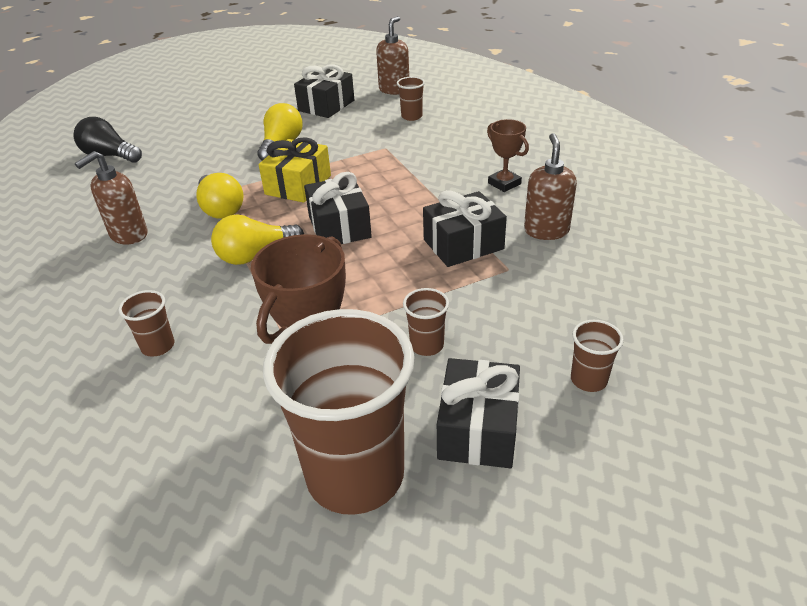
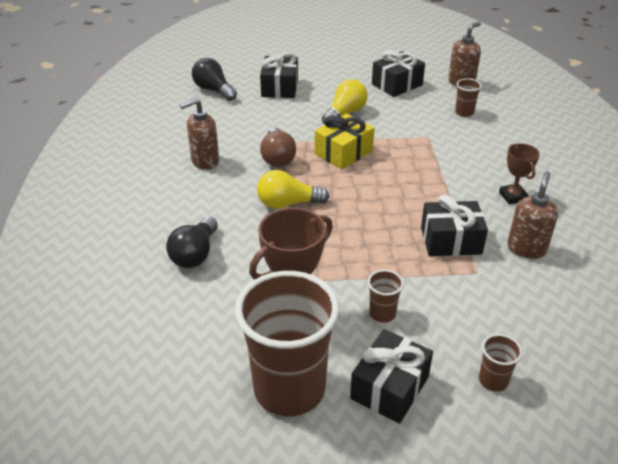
camera: 20 degrees right, 0 degrees up
(158, 346) = (195, 254): brown cup -> black light bulb
(221, 209) = (277, 158): yellow light bulb -> brown light bulb
(339, 227) = (360, 198): black gift -> black gift (279, 87)

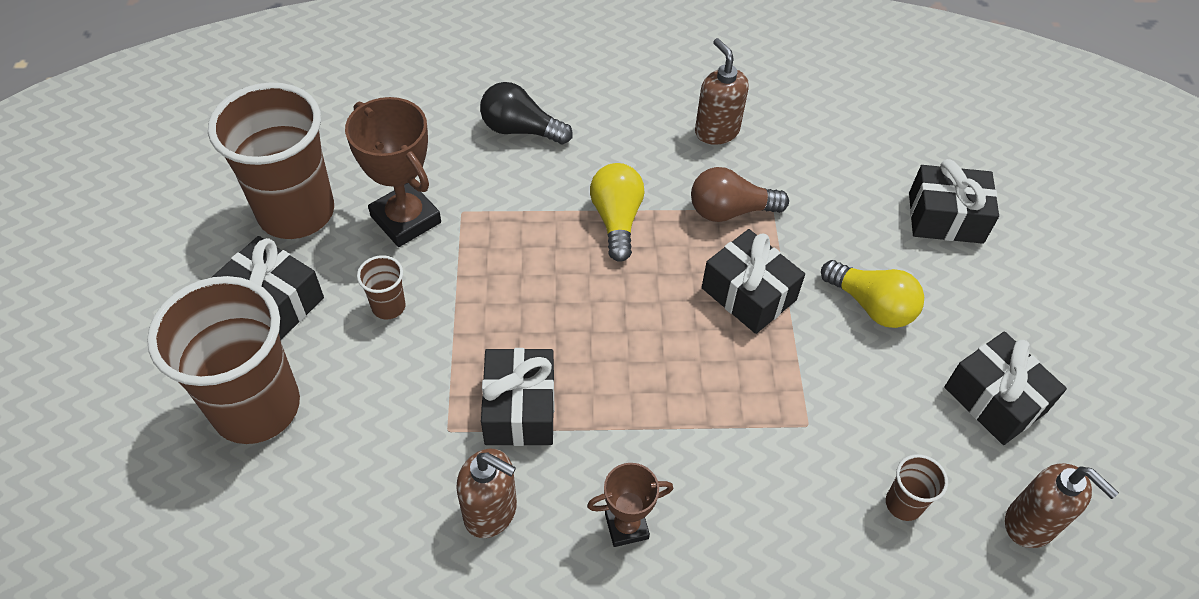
camera: 90 degrees right, 15 degrees up
(214, 90) = (919, 134): black light bulb -> none
(343, 152) = (748, 294): yellow gift -> black gift
(493, 380) = (256, 407): brown cup -> brown cup, size x2.41

